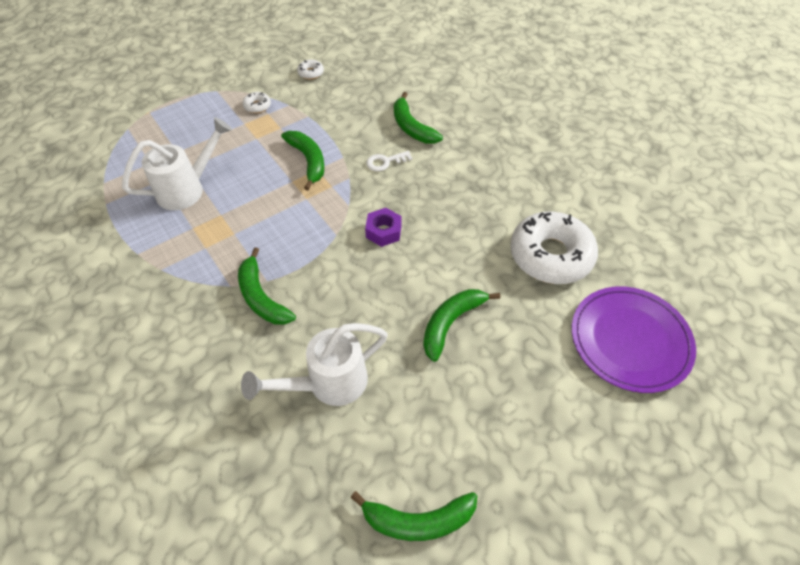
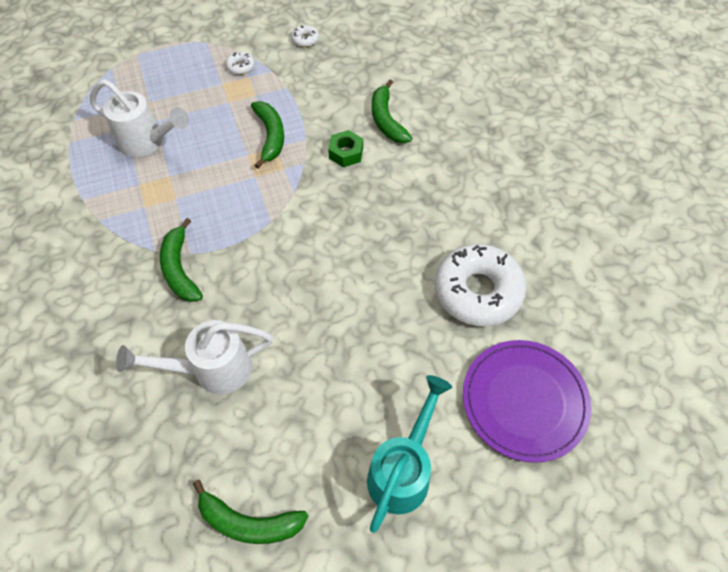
camera: 15 degrees right, 5 degrees up
(188, 189) = (147, 142): white watering can -> white watering can turned 45 degrees clockwise
(383, 231) = (318, 228): purple nut -> none
(385, 162) = (346, 153): white key -> green nut
(451, 323) = (350, 338): green banana -> none
(547, 430) = (403, 469): none -> turquoise watering can

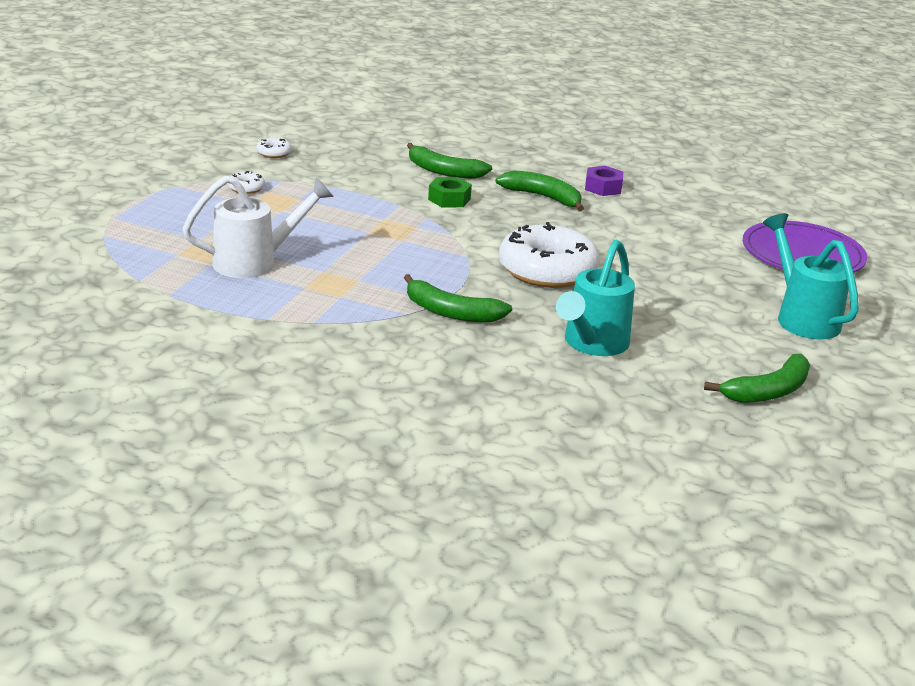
camera: 50 degrees left, 30 degrees down
(212, 370) = (591, 345): white watering can -> turquoise watering can
(270, 137) = (366, 215): green banana -> green banana (543, 197)
(477, 291) = (681, 223): white donut -> white donut (547, 270)
(478, 209) = (603, 187): none -> purple nut

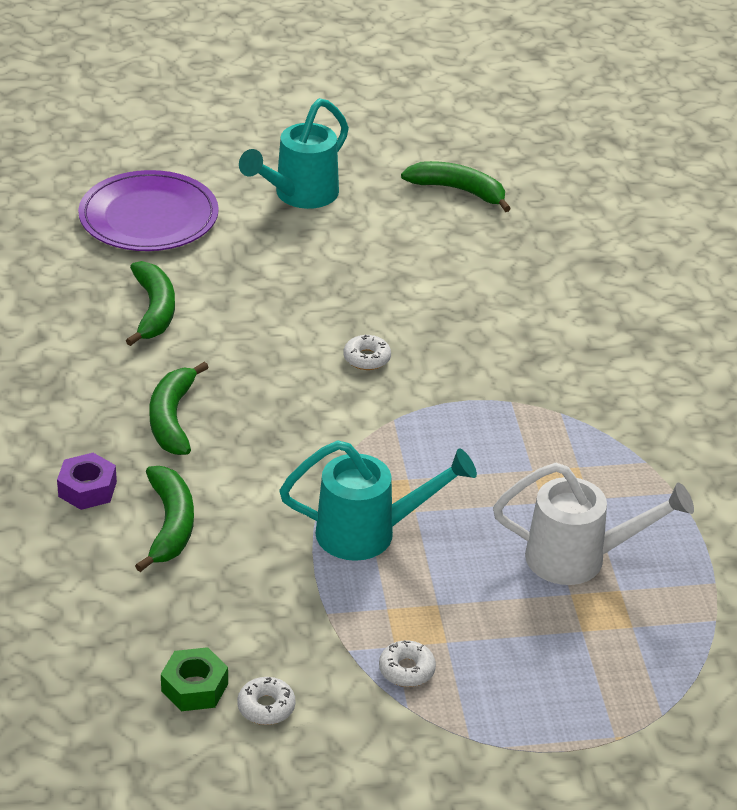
camera: 120 degrees left, 10 degrees up
(256, 262) = (580, 558): white watering can -> white watering can turned 150 degrees clockwise
(449, 199) = (256, 487): green nut -> green nut (194, 687)
(451, 312) = (525, 387): green banana -> green banana (154, 310)
(547, 270) = (367, 358): white donut -> white donut, size x0.41
(591, 345) = (488, 292): turquoise watering can -> turquoise watering can (370, 533)
(603, 187) = (93, 383): purple nut -> purple nut (87, 489)

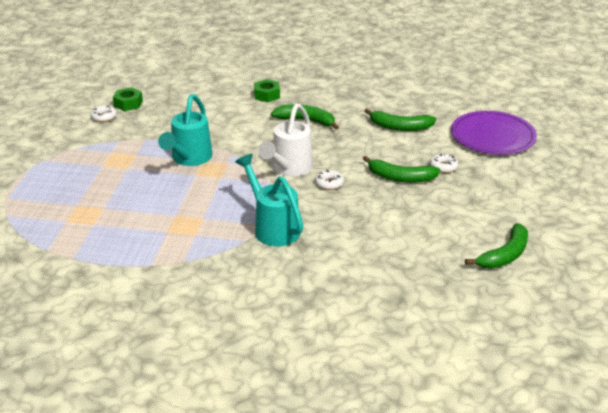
camera: 110 degrees right, 5 degrees down
(87, 489) = (267, 95): purple nut -> green nut
(170, 525) = (230, 111): green banana -> green banana (400, 177)
(299, 196) = (508, 189): turquoise watering can -> turquoise watering can (272, 227)
(406, 670) = (95, 152): white donut -> white donut (443, 167)
(580, 558) = (125, 217): white watering can -> white watering can (288, 169)

